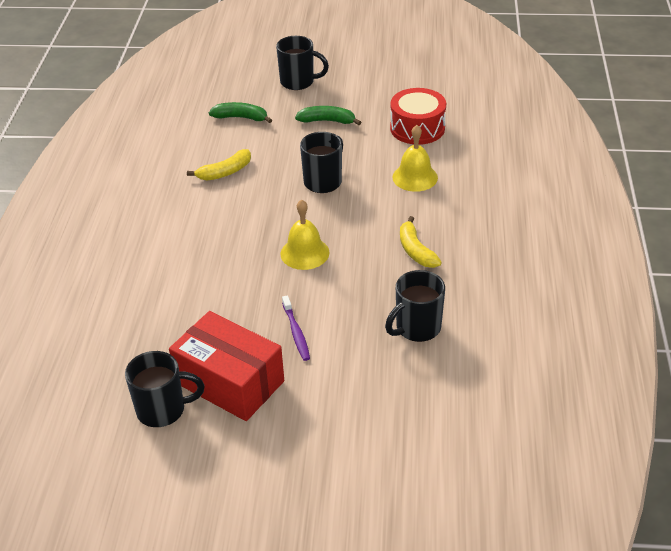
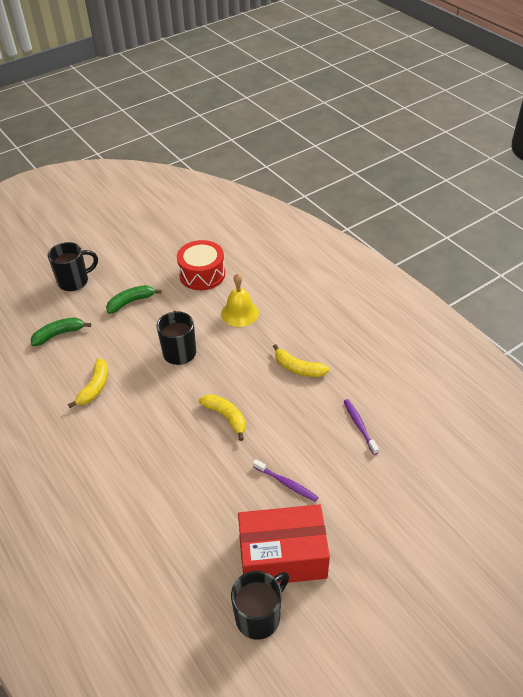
camera: 40 degrees left, 5 degrees up
(304, 253) = (226, 417): yellow bell -> yellow banana
(417, 328) = (359, 426): black mug -> purple toothbrush

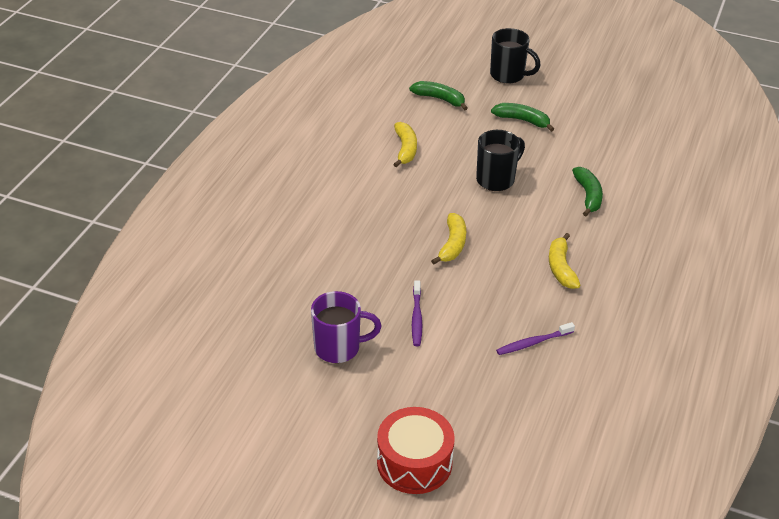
camera: 55 degrees right, 5 degrees down
(95, 387) = (405, 149): yellow banana -> yellow banana turned 75 degrees counterclockwise
(202, 274) = (609, 147): red drum -> red drum (414, 462)
(240, 313) = (588, 196): yellow bell -> green banana
(259, 616) = (270, 357): black mug -> none
(282, 556) = (339, 348): red box -> purple mug
(359, 426) = (533, 343): purple toothbrush -> purple toothbrush turned 150 degrees counterclockwise

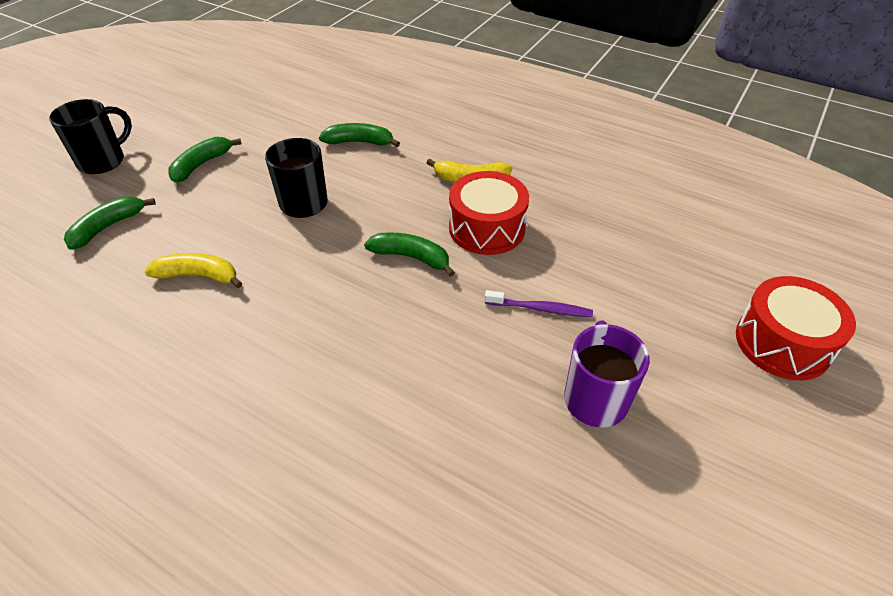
camera: 80 degrees left, 5 degrees up
(452, 244) = (411, 257): yellow banana -> green banana
(499, 283) = (487, 228): none -> red drum
(533, 343) = (584, 218): purple toothbrush -> none

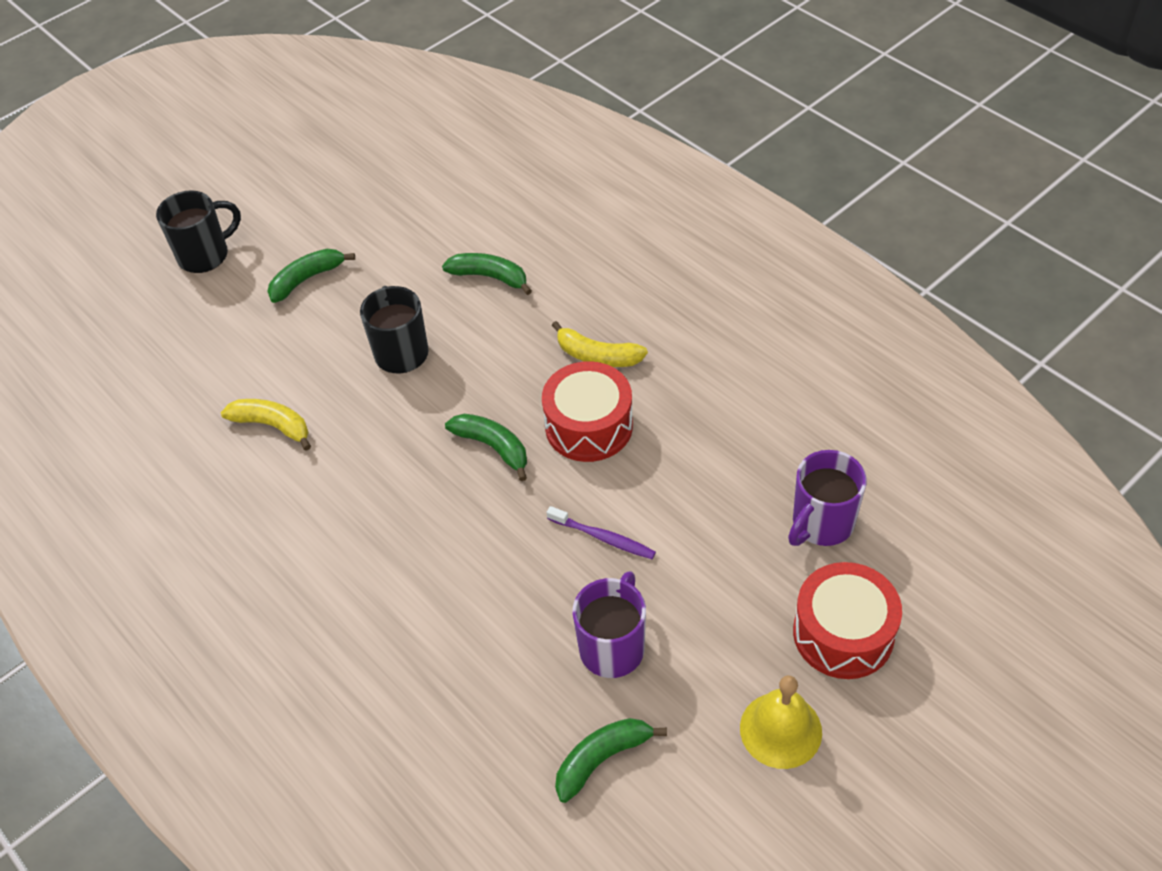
camera: 20 degrees right, 5 degrees up
(108, 227) = (196, 347): green banana -> green banana (601, 759)
(712, 264) = (821, 524): none -> purple mug
(784, 437) = (780, 730): none -> yellow bell

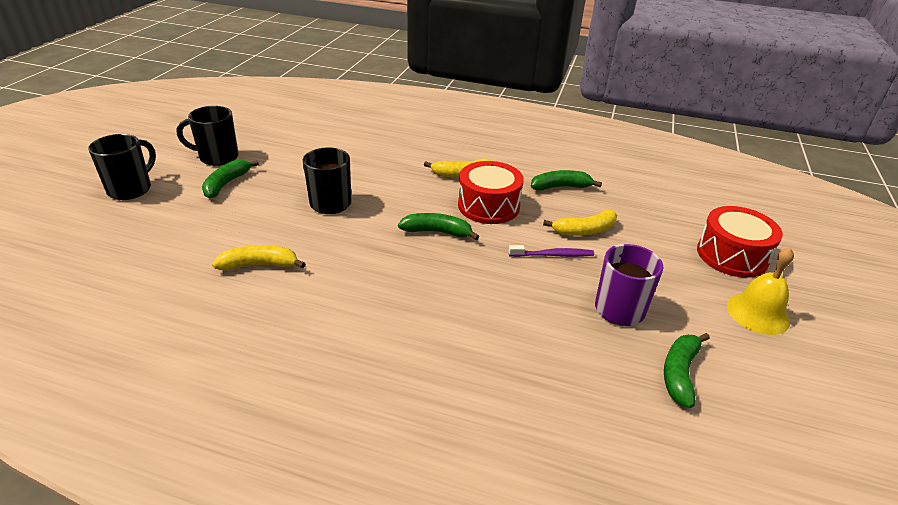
camera: 35 degrees left, 15 degrees down
(321, 226) = (217, 157): none -> black mug
(489, 277) = (359, 156): green banana -> green banana (560, 187)
(679, 514) = (584, 231): none -> yellow banana
(821, 524) = (663, 212): purple mug -> none

